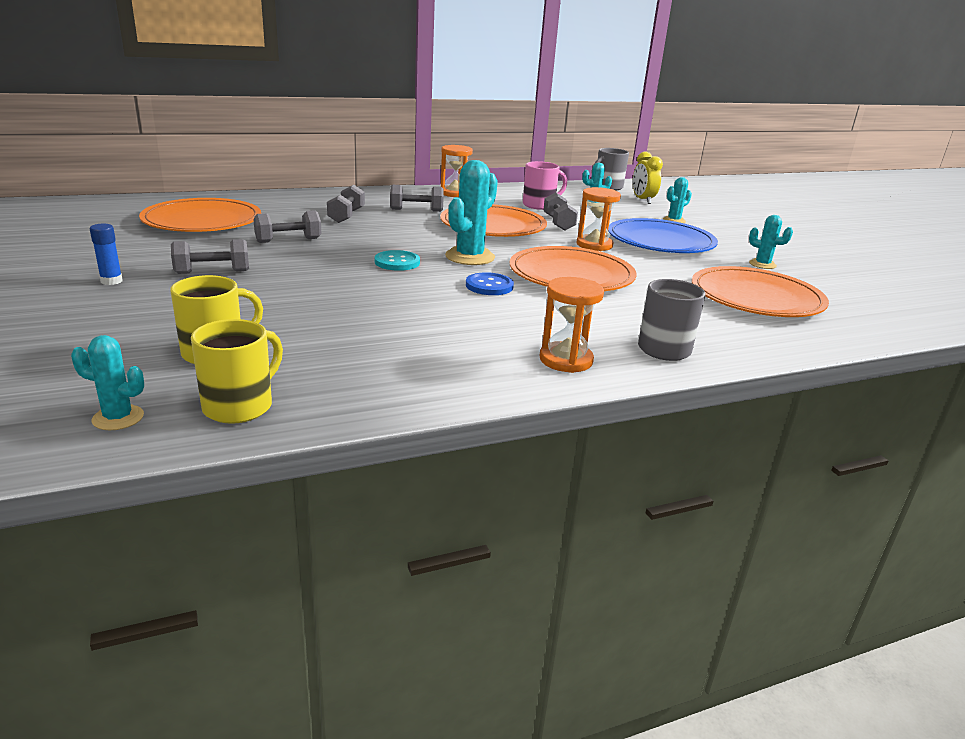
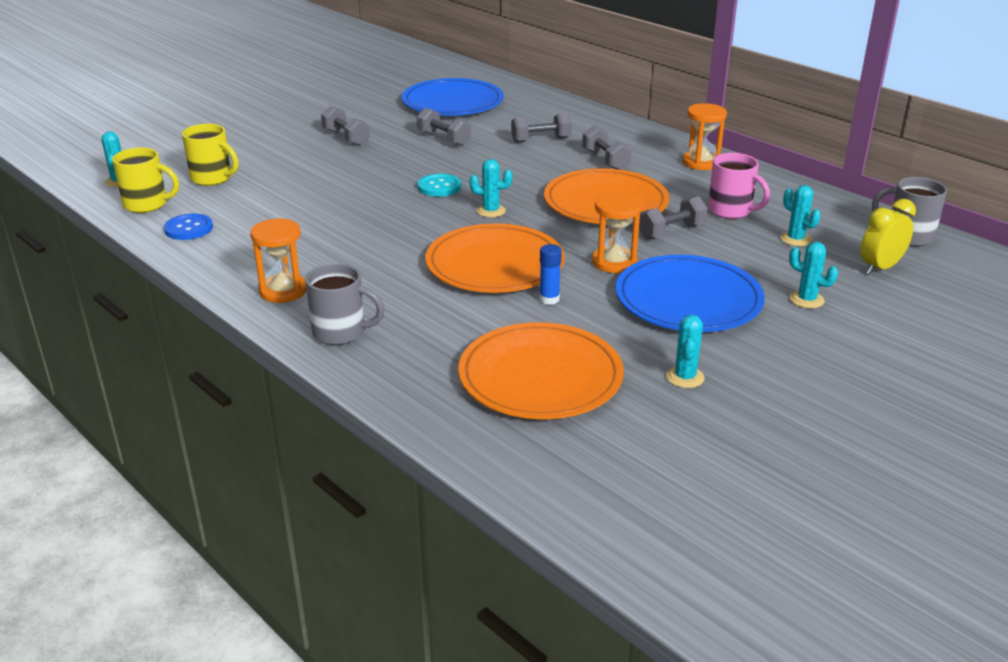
camera: 70 degrees right, 5 degrees up
(111, 281) = (300, 119): blue glue stick -> blue glue stick (549, 299)
(202, 221) = (452, 102): orange plate -> blue plate
(470, 257) = (491, 211): turquoise cactus -> turquoise cactus, size x0.56
(489, 286) = (421, 233): blue button -> blue button (189, 228)

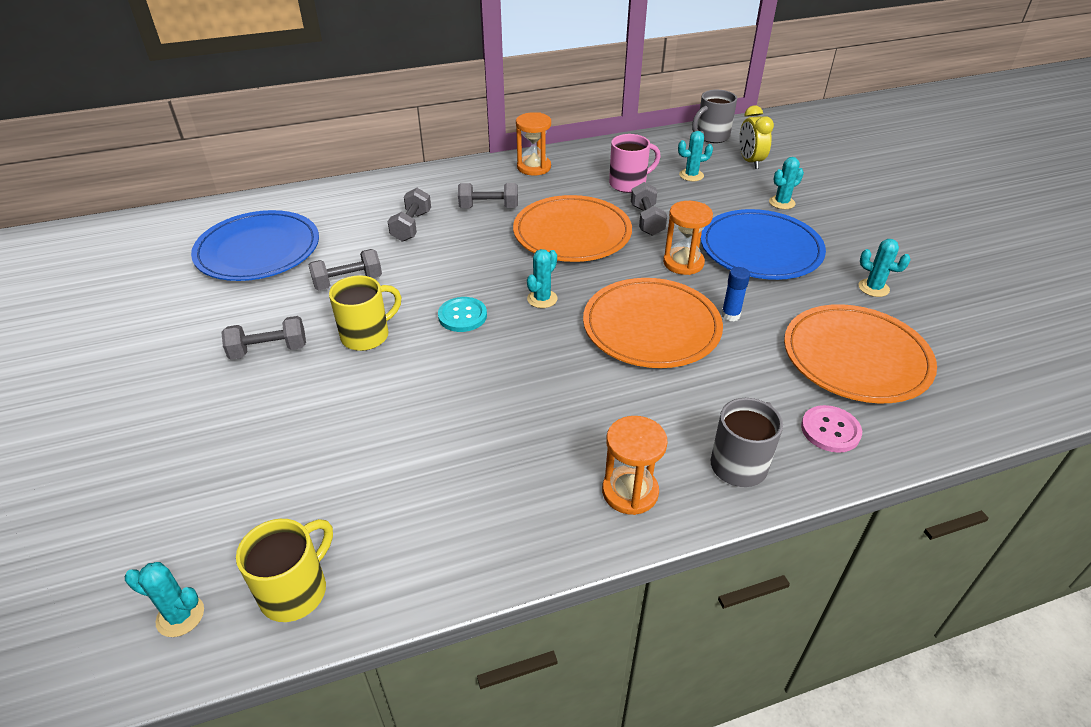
camera: 65 degrees left, 10 degrees up
(189, 228) = (410, 553): blue button -> none
(212, 178) = (272, 499): yellow mug -> yellow mug (367, 335)
(415, 372) = (830, 430): none -> pink button

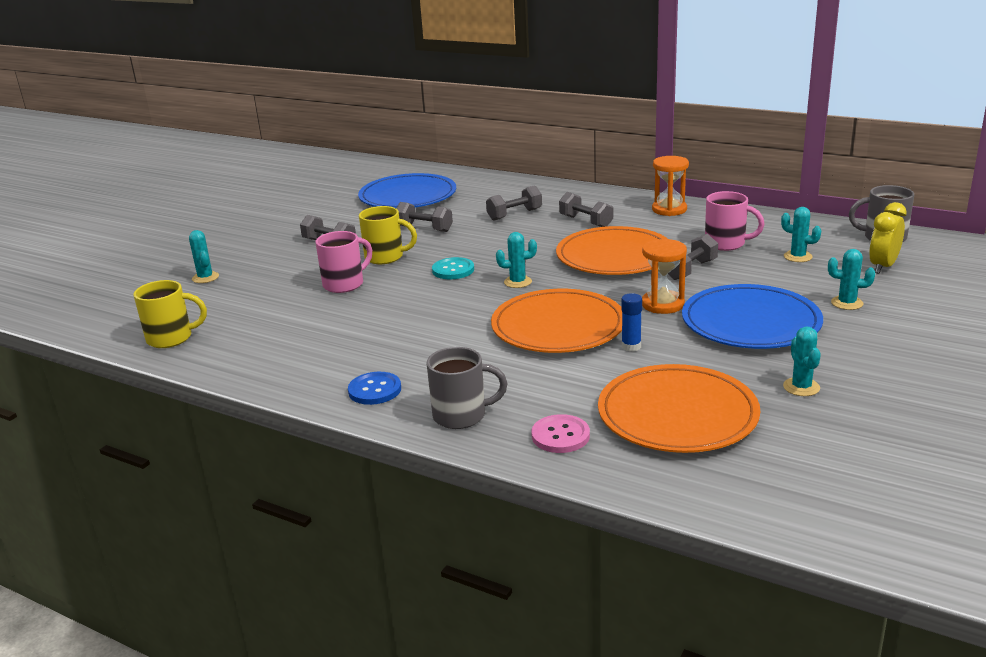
camera: 50 degrees right, 15 degrees down
(180, 616) = (124, 322): turquoise cactus -> turquoise cactus (205, 278)
(381, 391) = (345, 284): none -> pink mug
(630, 492) = (374, 390): orange hourglass -> blue button

